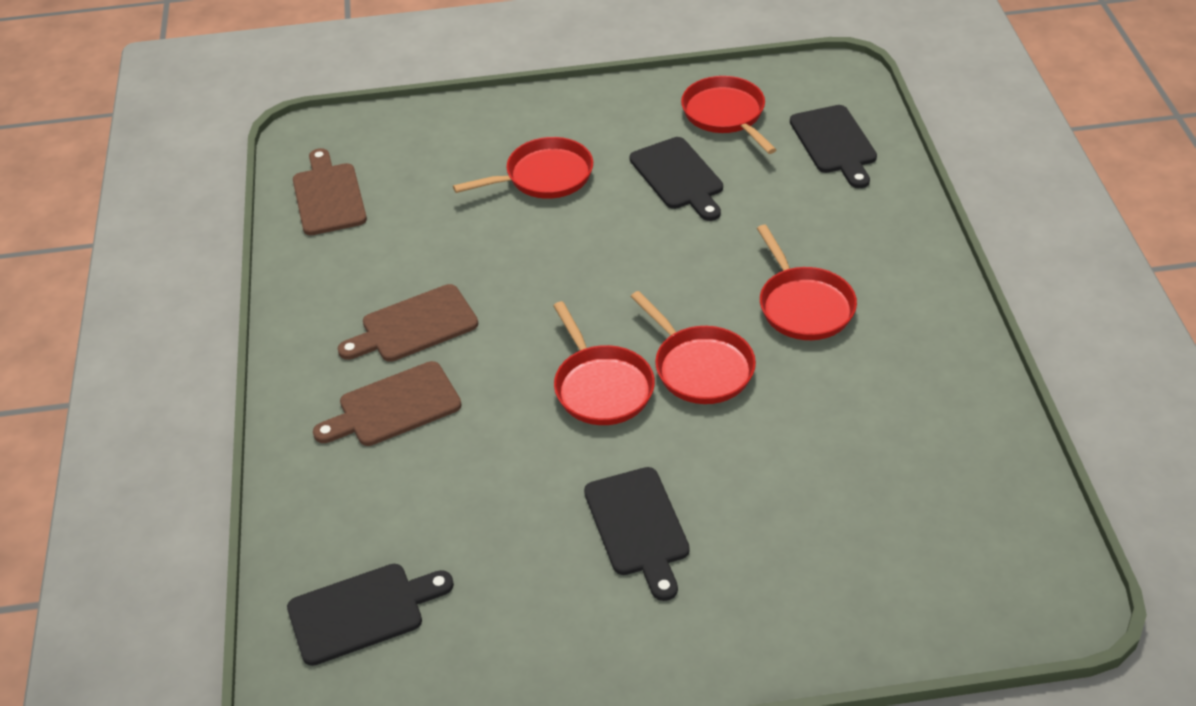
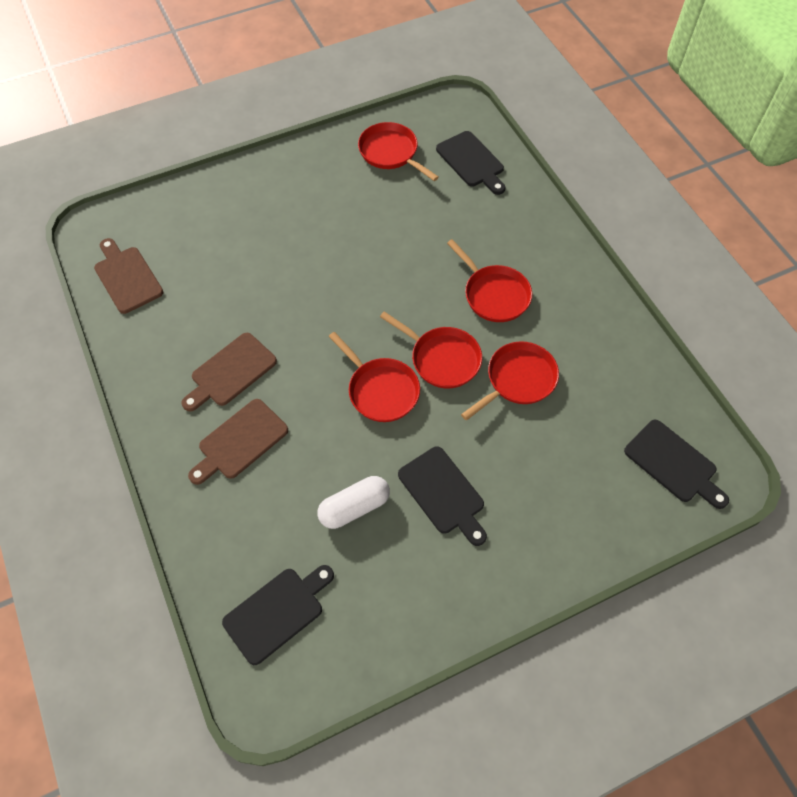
camera: 20 degrees left, 15 degrees up
(511, 515) = (354, 507): none -> white capsule
(544, 176) = (281, 228): red pan -> red pan (518, 380)
(678, 177) = (375, 209): black cutting board -> black cutting board (673, 463)

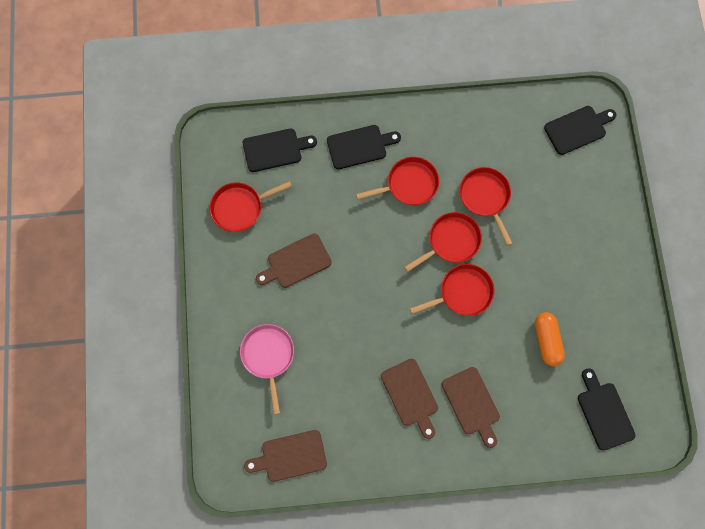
camera: 70 degrees left, 15 degrees up
(234, 225) = (268, 356): none -> pink pan
(350, 217) = (296, 262): none -> brown cutting board
(354, 507) = (546, 340): white capsule -> orange capsule
(443, 493) = (554, 279): black cutting board -> black cutting board (359, 146)

